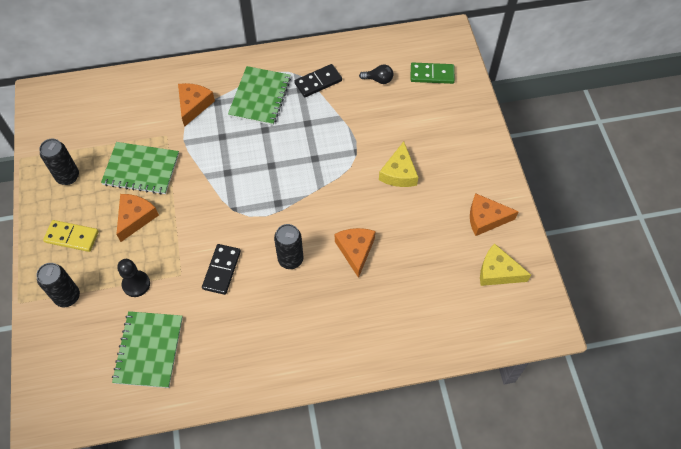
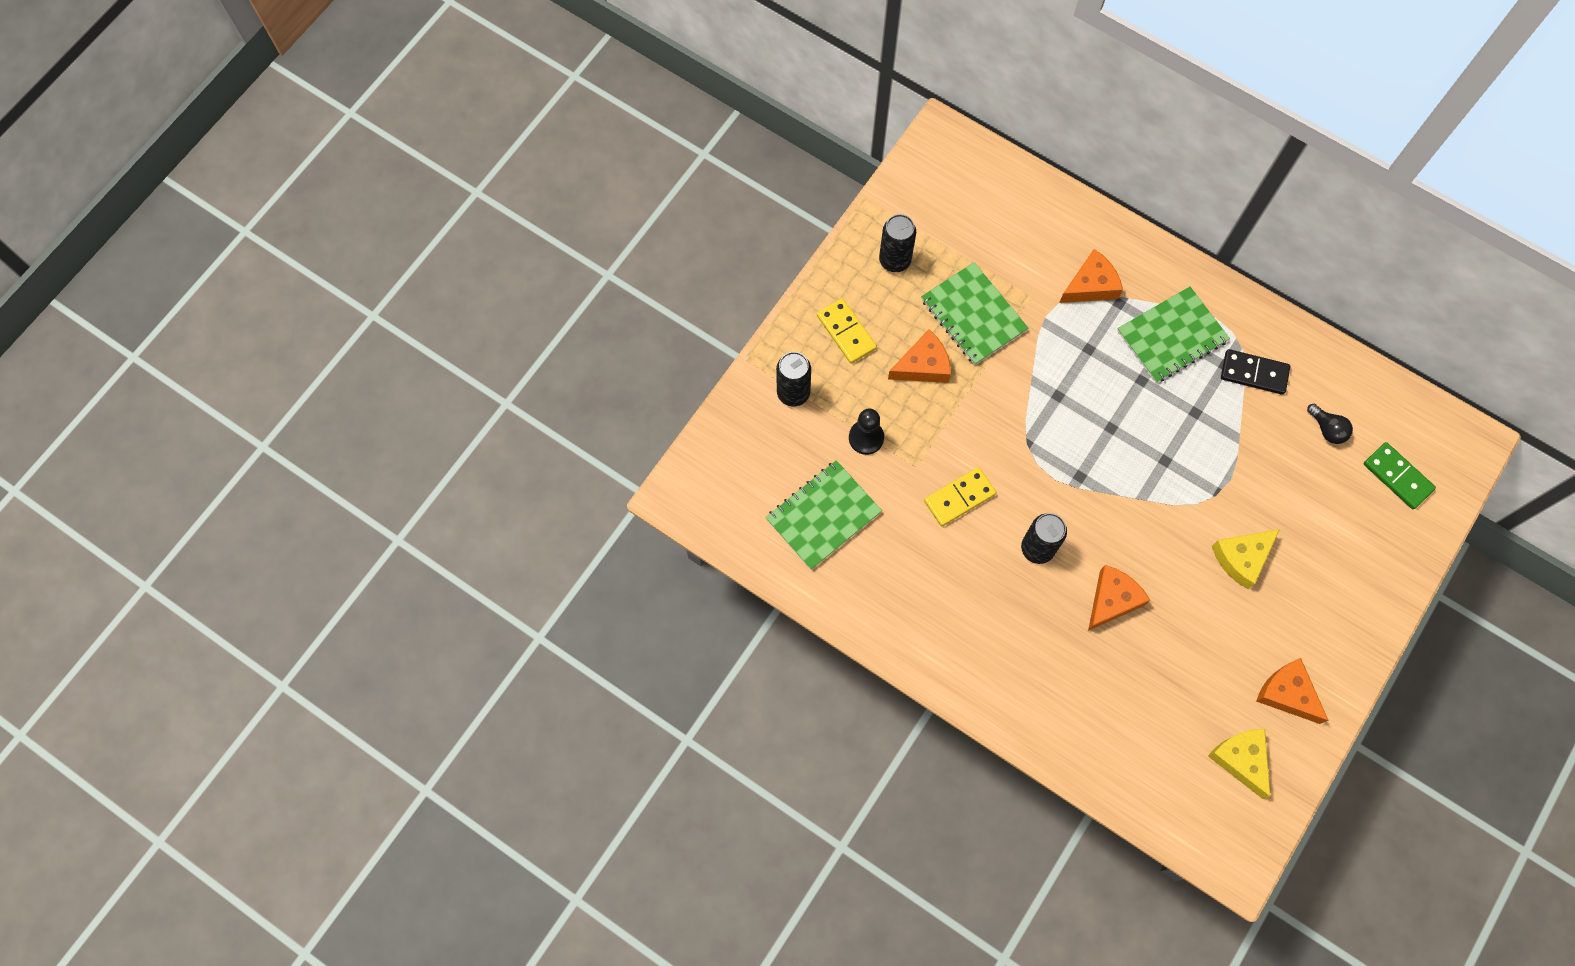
camera: 45 degrees right, 10 degrees up
(222, 270) = (959, 498): black domino -> yellow domino

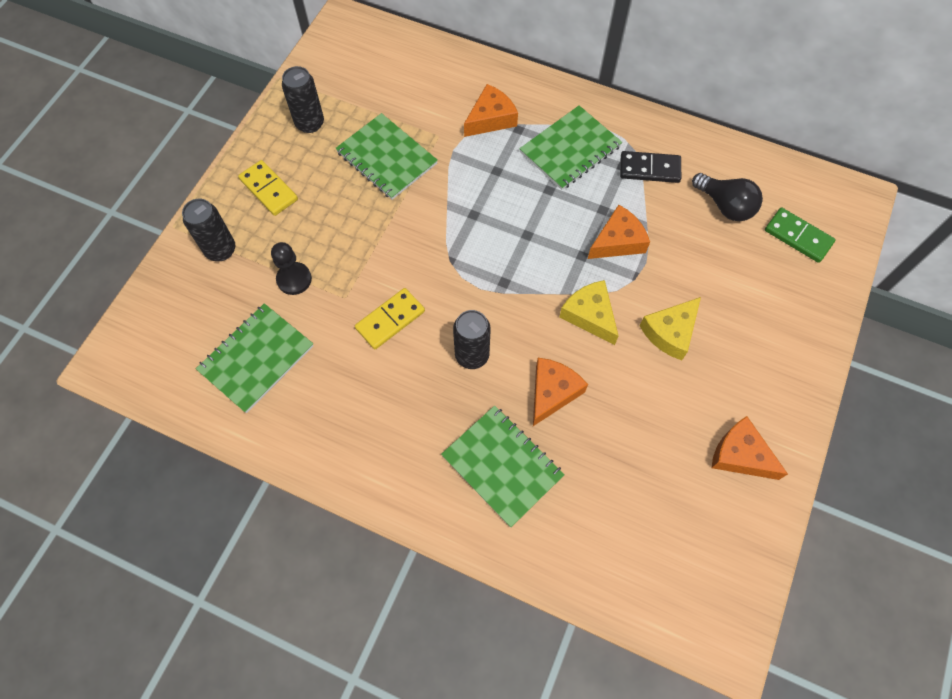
camera: 10 degrees left, 5 degrees down
(923, 365) = (344, 207): orange cheese -> orange cheese (618, 241)
(1053, 664) = (502, 466): none -> green notebook
(1241, 759) = (708, 530): yellow cheese -> yellow cheese (590, 315)
(1327, 429) = (725, 206): black light bulb -> black light bulb, size x1.53

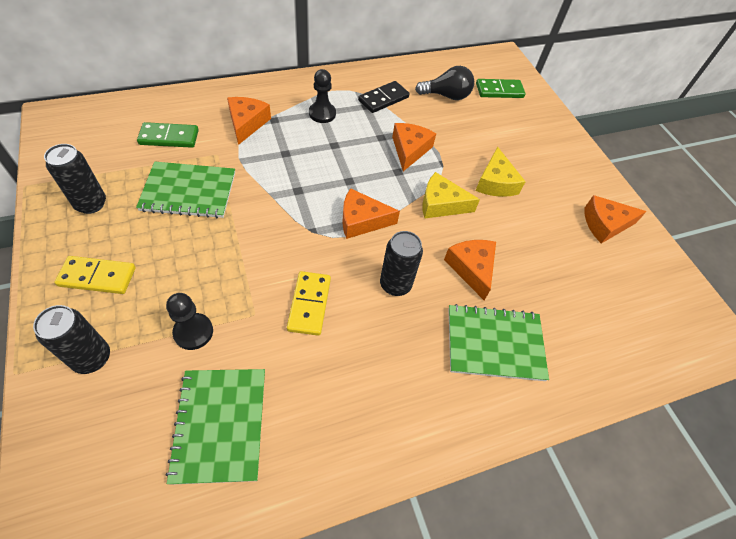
camera: 50 degrees left, 10 degrees down
(414, 94) = (169, 137): none -> green domino
(501, 280) = (362, 220): none -> orange cheese
(570, 149) = (322, 114): green notebook -> black pawn

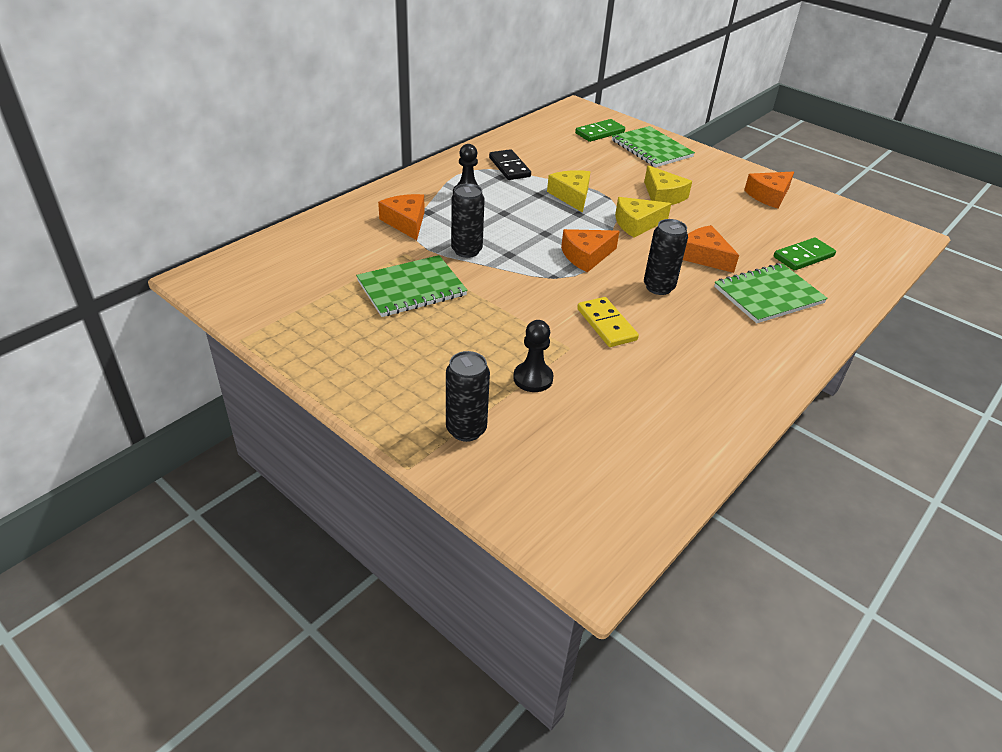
camera: 25 degrees left, 15 degrees down
(91, 204) = (327, 329): black can -> black can (466, 251)
(97, 276) = (401, 376): yellow domino -> none
(169, 137) = (343, 256): green domino -> green domino (803, 256)
(220, 424) = (624, 424): green notebook -> green notebook (651, 149)
(383, 99) = (509, 167): black domino -> black domino turned 45 degrees counterclockwise
(409, 150) = (571, 196): orange cheese -> yellow cheese
(446, 96) = (560, 149): black light bulb -> none

